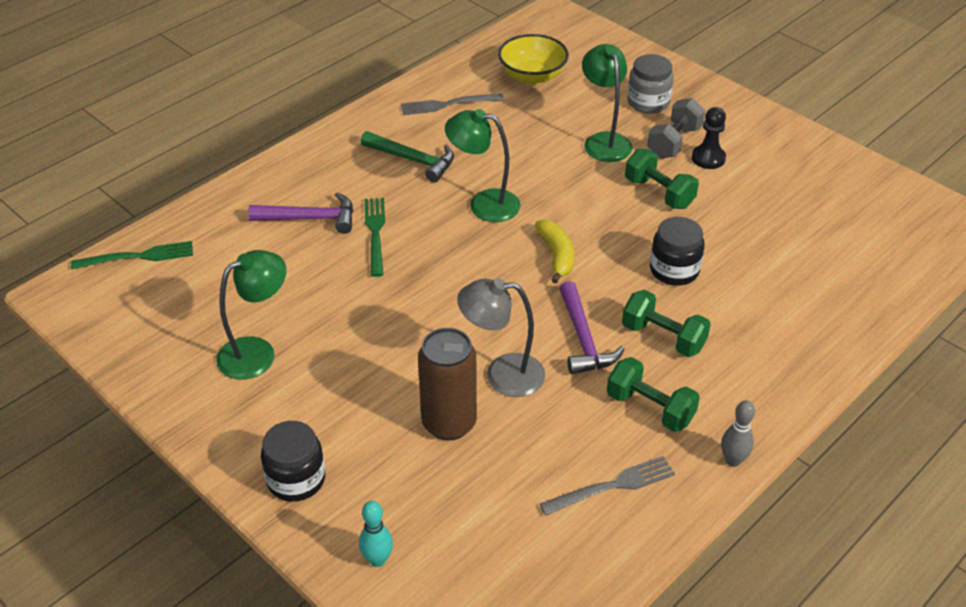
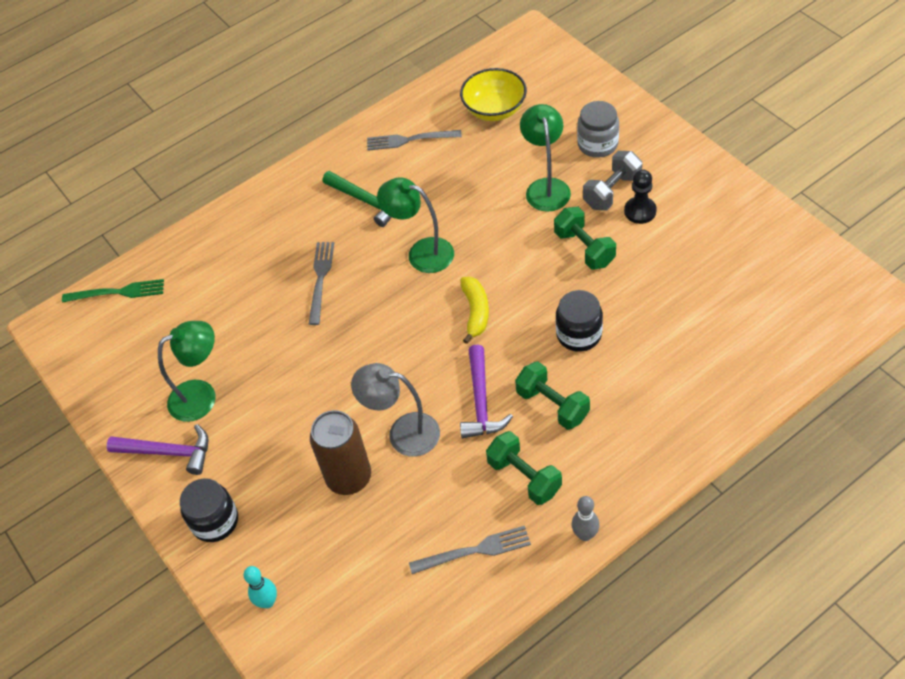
camera: 15 degrees right, 10 degrees up
(310, 219) = (267, 260): purple hammer -> purple hammer (168, 452)
(375, 232) = (320, 278): green fork -> grey fork

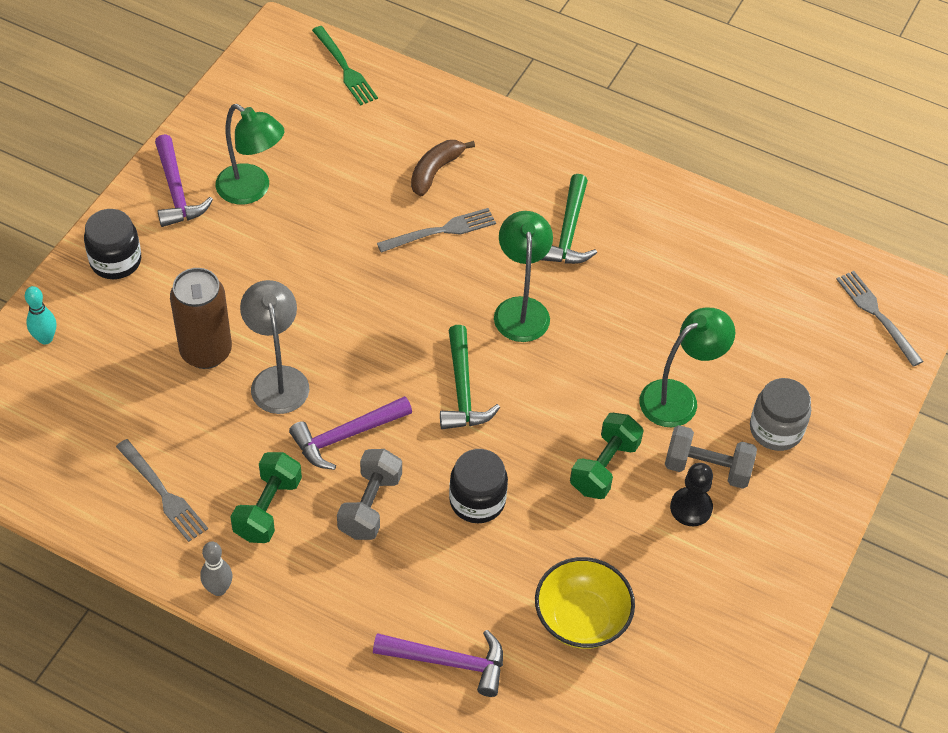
camera: 55 degrees right, 0 degrees up
(261, 264) = (435, 171): none -> brown banana
(409, 140) = (679, 236): grey fork -> grey fork (876, 314)
(475, 312) = (462, 389): yellow banana -> green hammer
(494, 110) = (773, 304): yellow bowl -> yellow bowl (581, 618)
(552, 405) = (370, 505): green dumbbell -> grey dumbbell
(710, 396) = (448, 662): none -> purple hammer

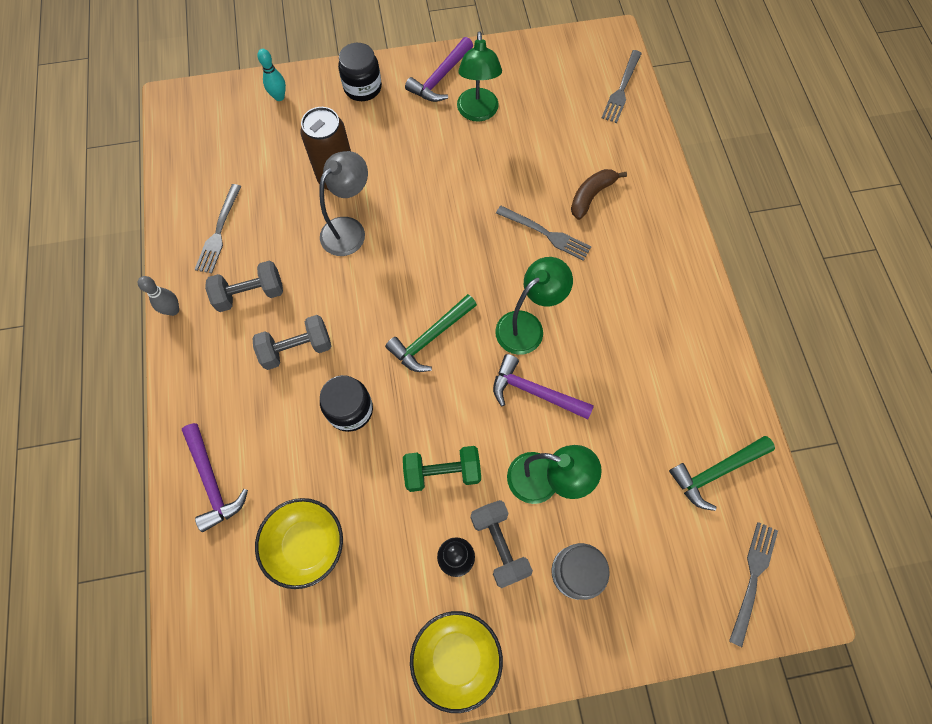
camera: 55 degrees right, 15 degrees up
(268, 508) = (250, 294): green dumbbell -> grey dumbbell
(345, 69) = (621, 90): green fork -> grey fork
(346, 436) = (338, 297): purple hammer -> purple hammer (535, 392)
(435, 171) = (591, 196): brown banana -> brown banana turned 45 degrees counterclockwise
(568, 231) = (620, 308): green hammer -> green hammer (716, 472)
(778, 564) = (456, 657): none -> yellow bowl

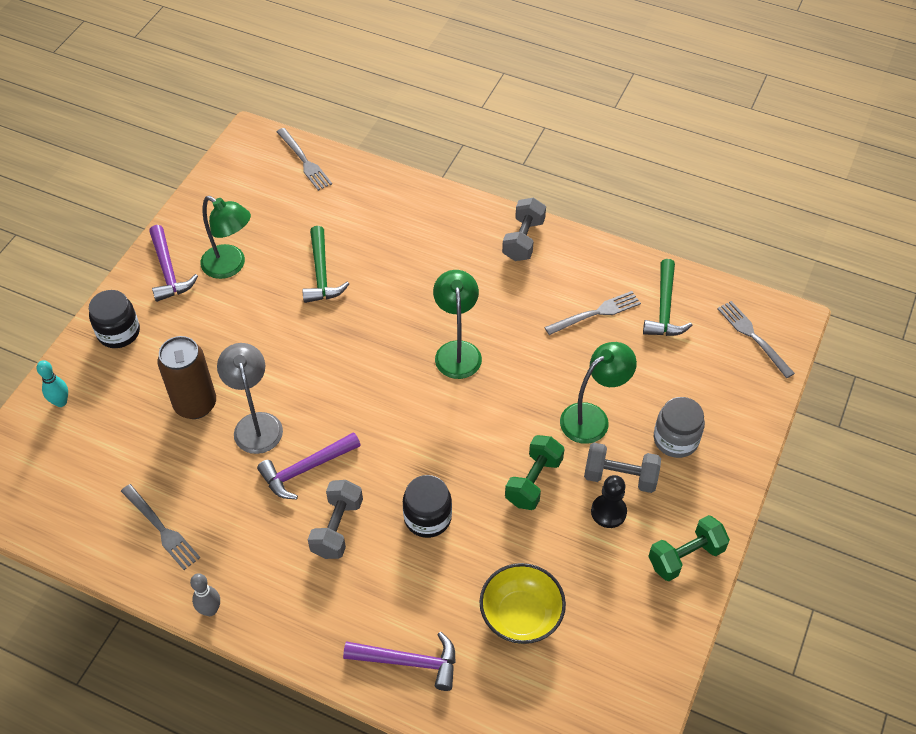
camera: 55 degrees left, 15 degrees down
(250, 294) = (250, 536): grey dumbbell -> grey dumbbell (523, 240)
(430, 338) = (411, 422): green hammer -> green hammer (321, 273)
(456, 657) = (685, 556): yellow bowl -> green dumbbell
(535, 392) = (516, 380): purple hammer -> purple hammer (306, 469)
(547, 234) = (389, 289): grey fork -> grey fork (596, 313)
(591, 196) = (381, 240): brown banana -> none

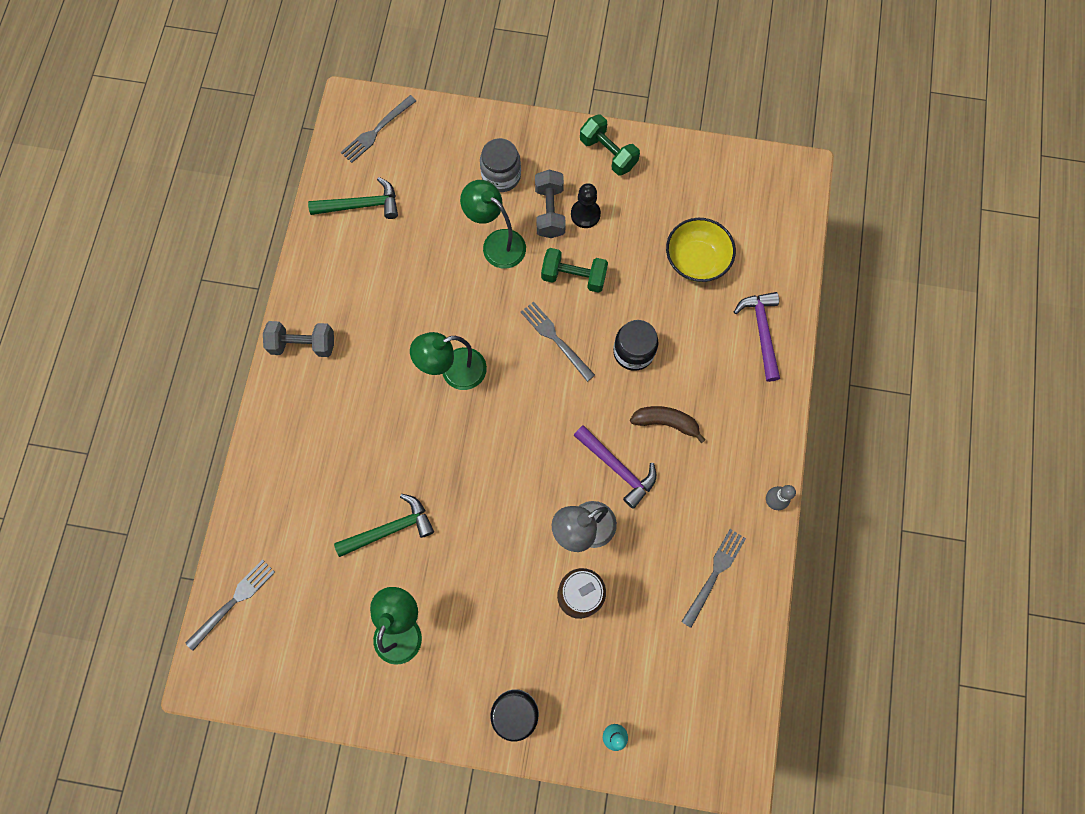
camera: 105 degrees left, 20 degrees up
(168, 271) = (423, 694): purple hammer -> none
(337, 528) = (666, 422): grey dumbbell -> brown banana
(596, 313) = (380, 261): grey fork -> grey fork (555, 338)

